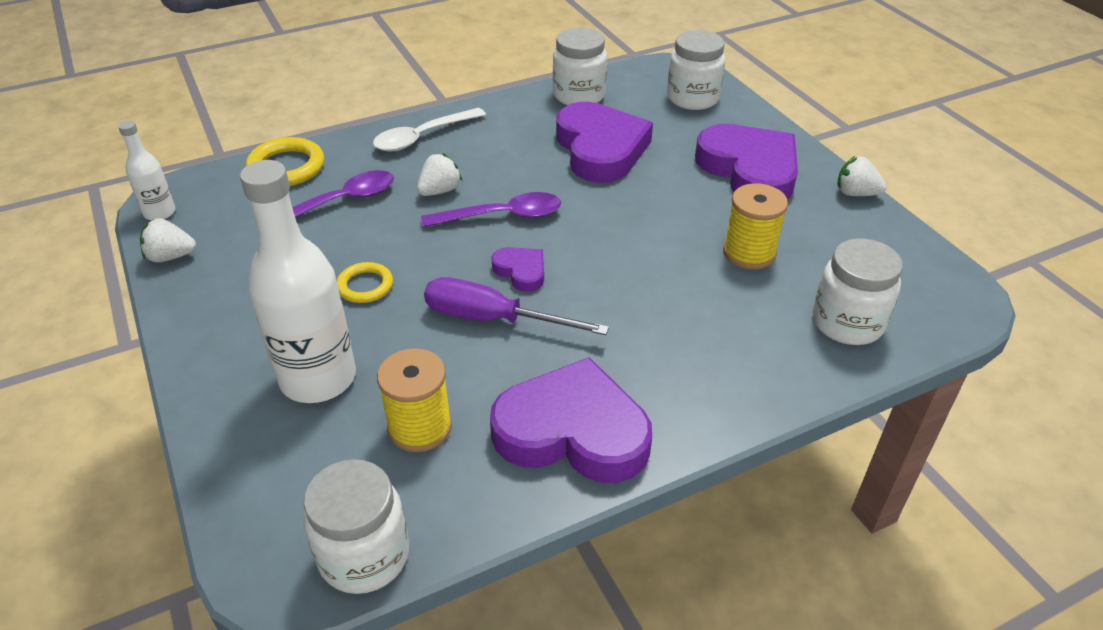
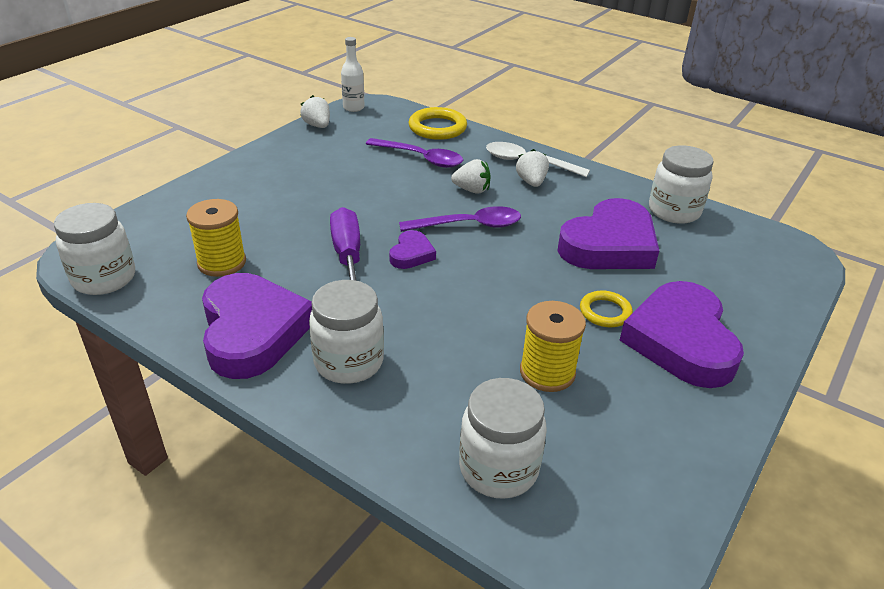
camera: 60 degrees right, 5 degrees down
(318, 378) = (244, 210): white bottle -> none
(365, 286) = (343, 196): yellow ring -> yellow ring (605, 312)
(502, 216) = (469, 225): purple spoon -> purple spoon turned 60 degrees counterclockwise
(693, 98) = (757, 274): white jar -> white jar (349, 362)
(749, 170) = (681, 341): purple heart -> purple heart turned 150 degrees clockwise
(856, 193) = (729, 430): white strawberry -> white strawberry (531, 182)

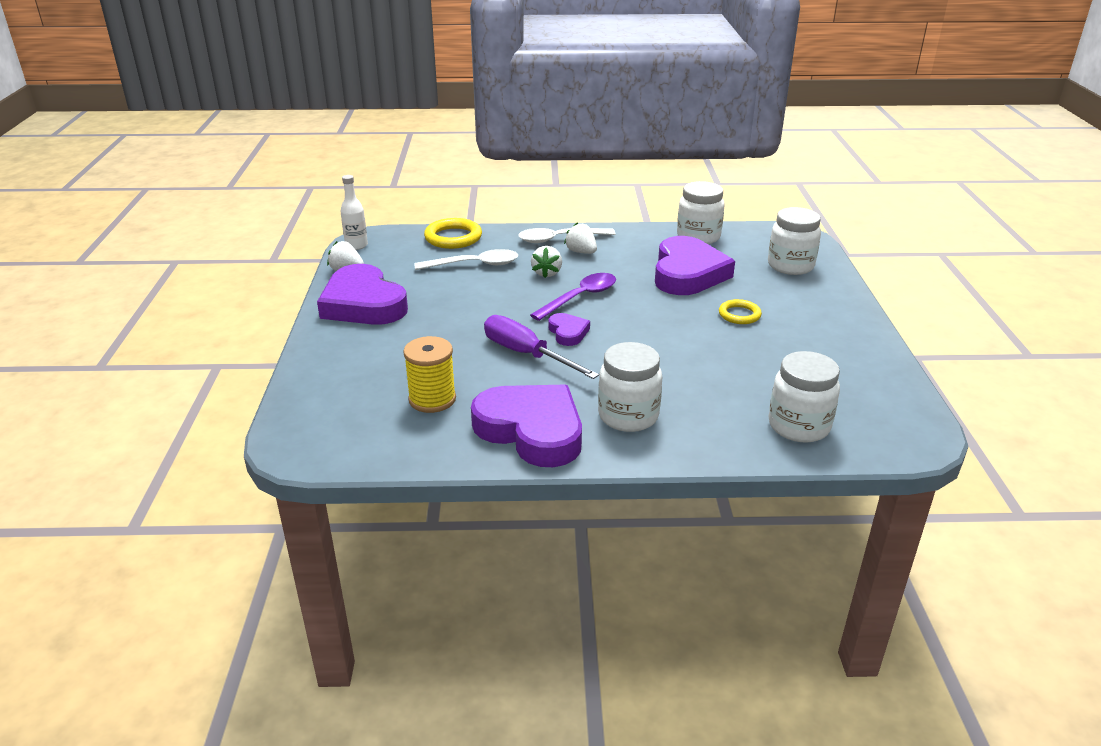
camera: 35 degrees left, 5 degrees down
(104, 278) = (349, 454): white jar -> white jar (790, 266)
(421, 158) = (474, 265): purple spoon -> white spoon
(472, 190) = (547, 273): white strawberry -> white strawberry turned 120 degrees clockwise
(547, 372) = (754, 363): yellow spool -> none
(681, 341) = (800, 312): purple heart -> purple heart (363, 304)

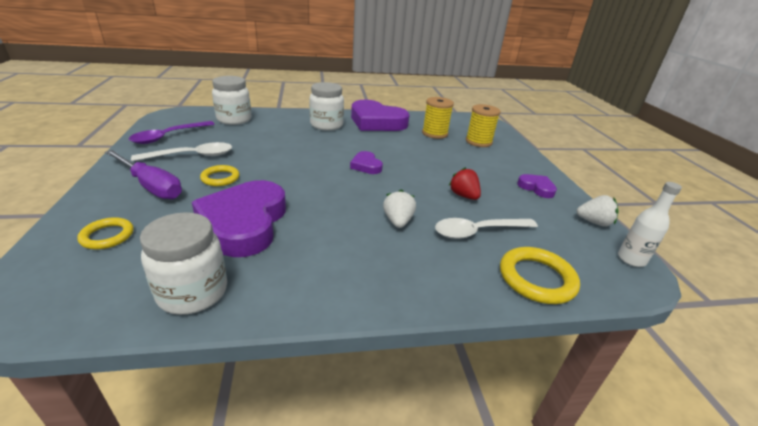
camera: 170 degrees right, 0 degrees up
(363, 304) = (536, 188): purple heart -> purple heart, size x0.47
(366, 381) = (478, 142): none -> yellow spool
(463, 295) = (463, 196): none -> red strawberry
(526, 354) = (391, 153): purple screwdriver -> purple screwdriver (151, 186)
(559, 239) = (398, 280): white spoon -> white spoon (192, 156)
(580, 297) = (360, 194): purple spoon -> purple spoon (168, 136)
(581, 252) = (365, 255): white strawberry -> none
(790, 266) = (107, 236): white jar -> yellow ring

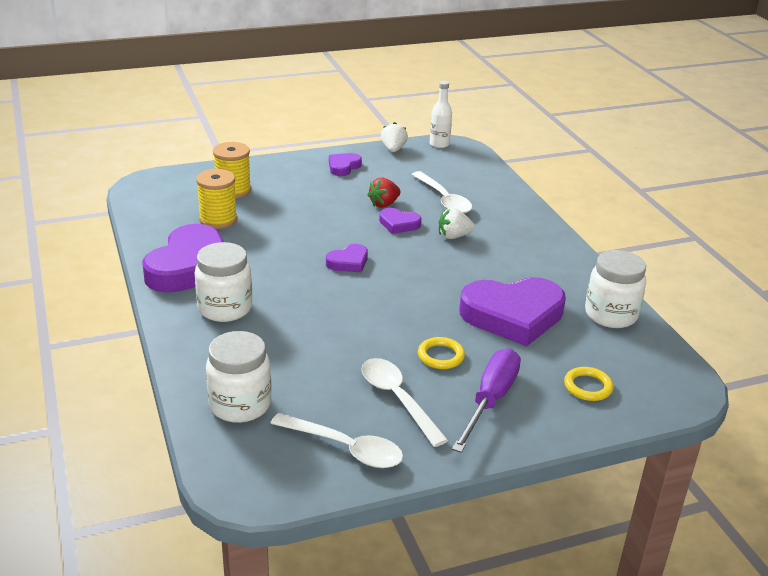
camera: 100 degrees left, 0 degrees up
(168, 136) = (345, 448): purple spoon -> white spoon
(425, 196) = (399, 224): none -> purple heart
(536, 278) = (489, 181): yellow ring -> none

